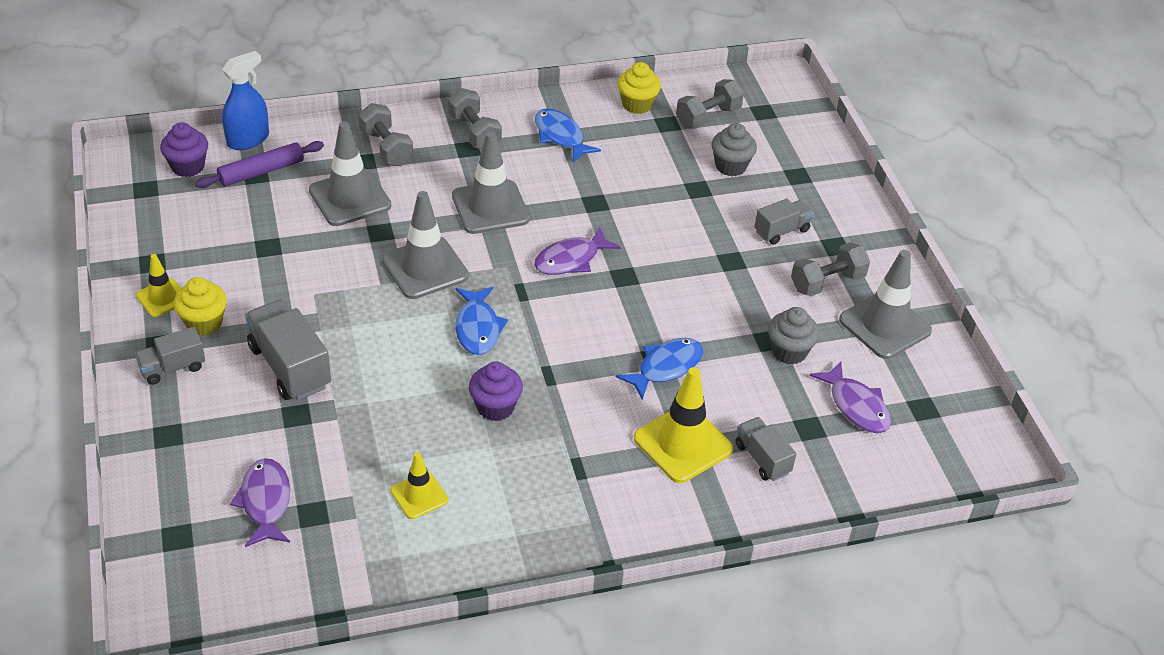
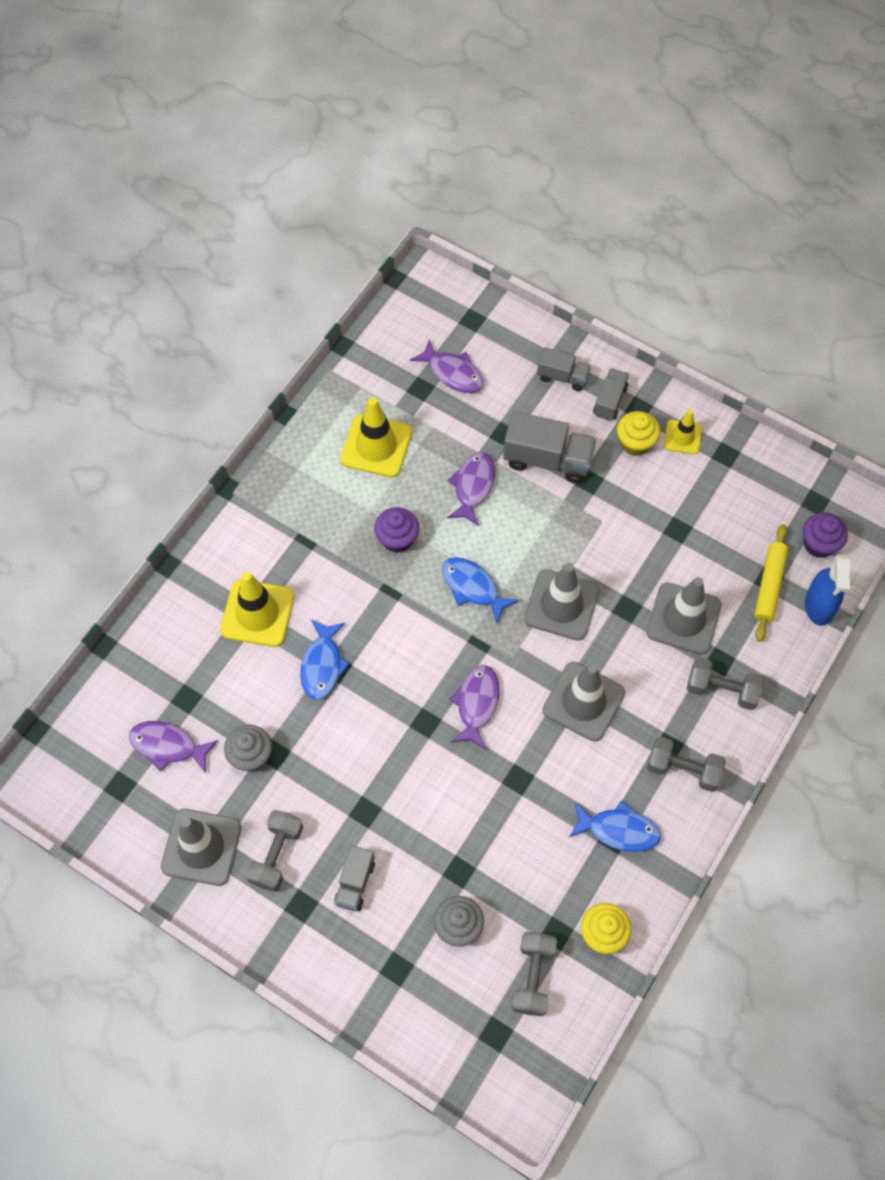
camera: 140 degrees right, 20 degrees up
(261, 172) = (769, 585): purple rolling pin -> yellow rolling pin
(379, 396) = (473, 486): none -> purple fish
(419, 495) = (376, 446): yellow traffic cone -> yellow traffic cone, size x1.74
(762, 459) = (198, 645): grey truck -> grey truck (562, 377)

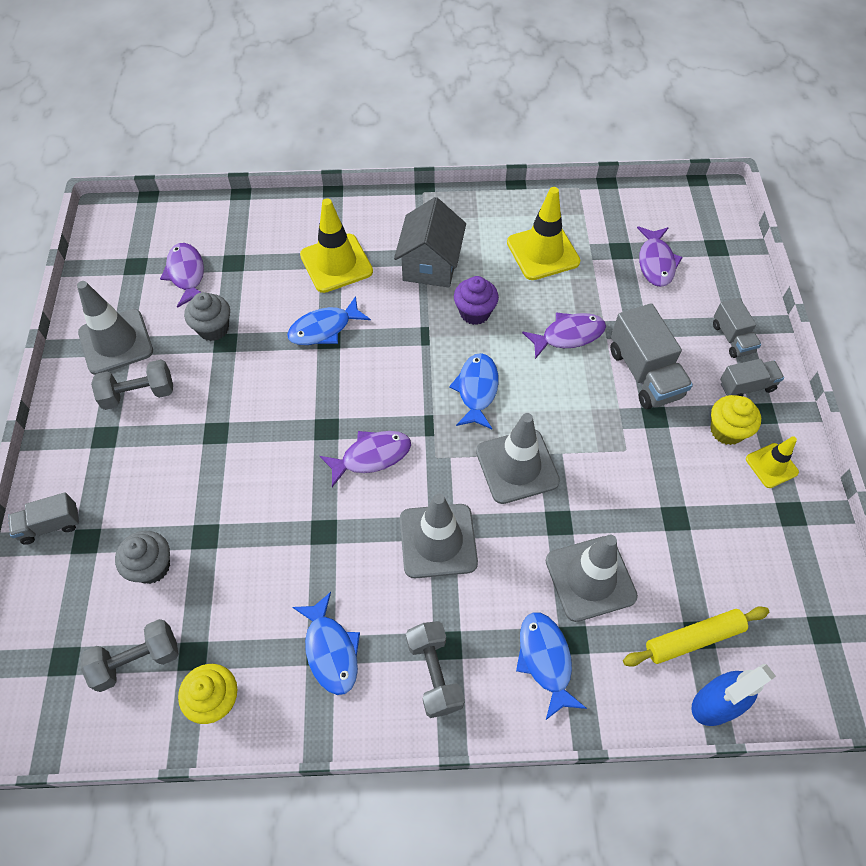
camera: 55 degrees right, 5 degrees down
(320, 540) = (430, 265): none -> grey house
(355, 883) = (147, 463): grey truck -> grey truck (50, 525)
(721, 690) = (545, 660): grey dumbbell -> blue fish
(818, 544) = (782, 661): purple cupcake -> none

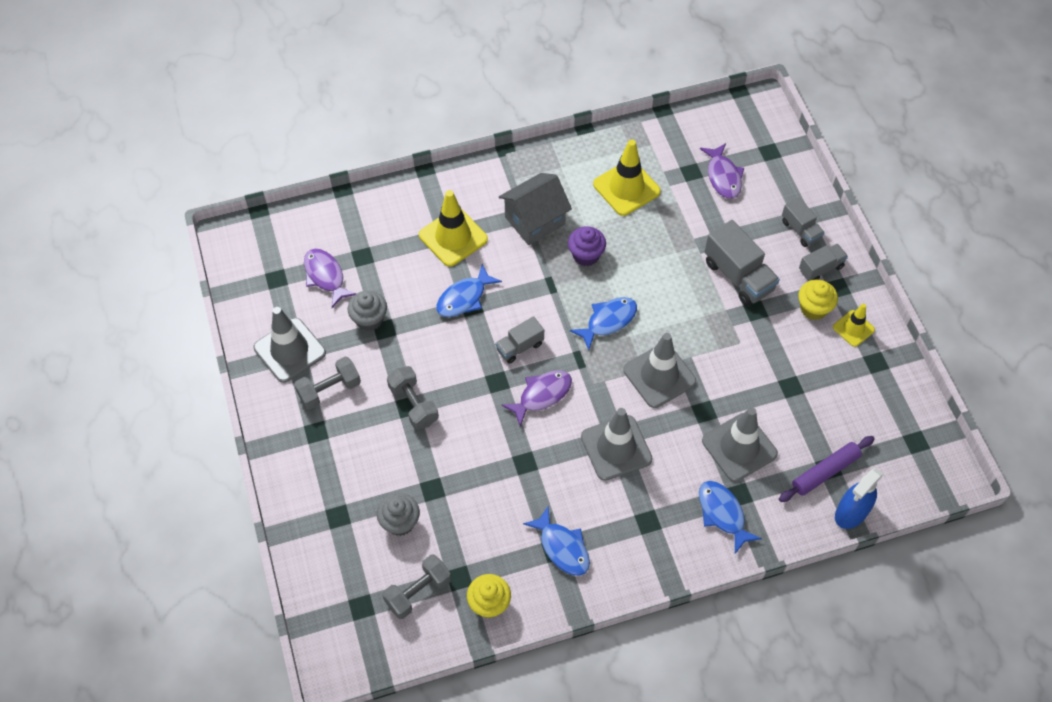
camera: 15 degrees left, 0 degrees up
(50, 525) = (303, 511): grey truck -> grey truck (519, 347)
(430, 265) = (535, 220): grey house -> grey house turned 60 degrees clockwise
(434, 673) = (644, 544): grey dumbbell -> grey dumbbell (413, 404)
(476, 390) = (608, 321): blue fish -> blue fish turned 60 degrees clockwise
(568, 335) = (669, 257): purple fish -> none
(693, 639) = (825, 472): yellow rolling pin -> purple rolling pin

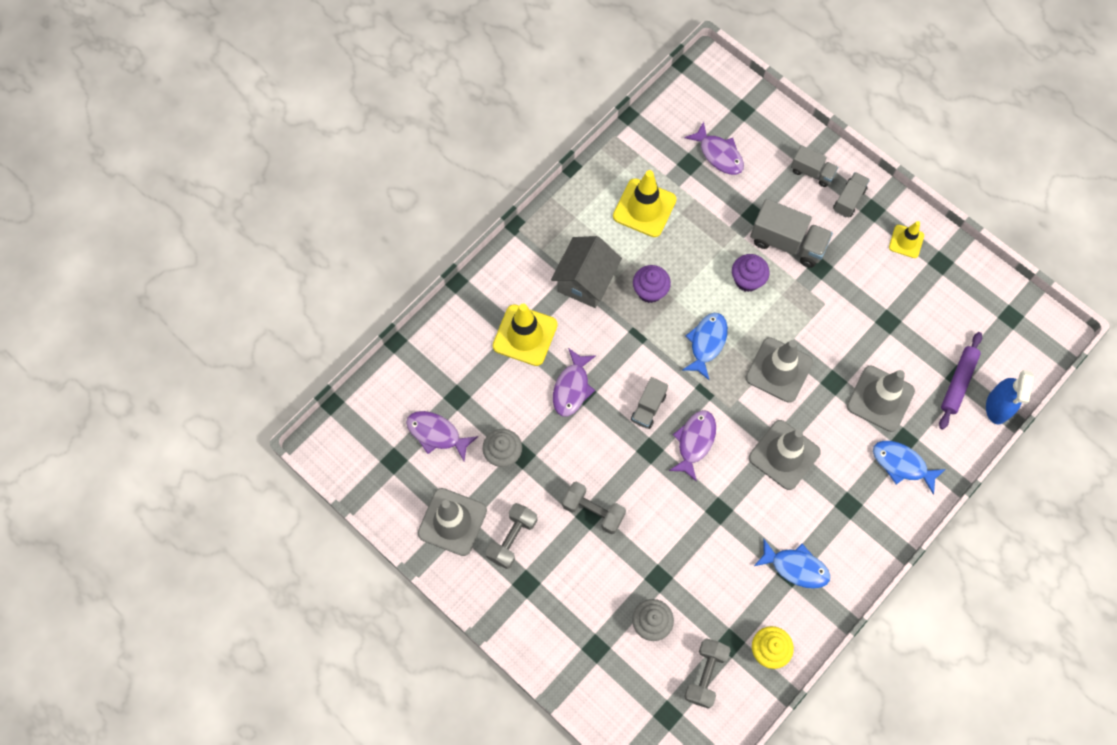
camera: 30 degrees left, 10 degrees up
(464, 298) = (572, 388): blue fish -> purple fish
(680, 288) = (747, 280): none -> purple cupcake
(813, 308) = (864, 240): yellow cupcake -> none

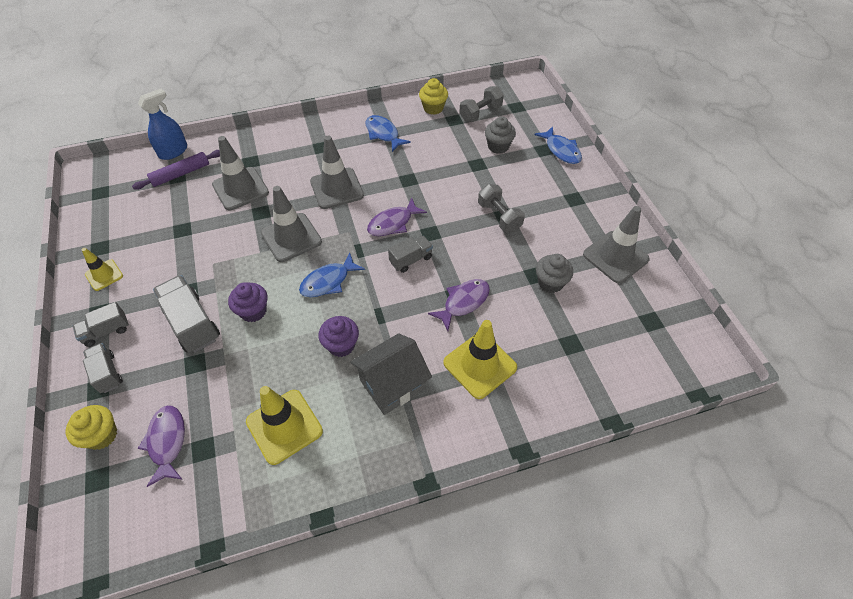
camera: 150 degrees left, 15 degrees down
(436, 434) = (603, 323): purple fish -> none
(512, 539) = (571, 227): grey dumbbell -> none
(769, 134) = (102, 435): none -> yellow cupcake
(902, 464) = (266, 151): blue fish -> blue fish (561, 150)

